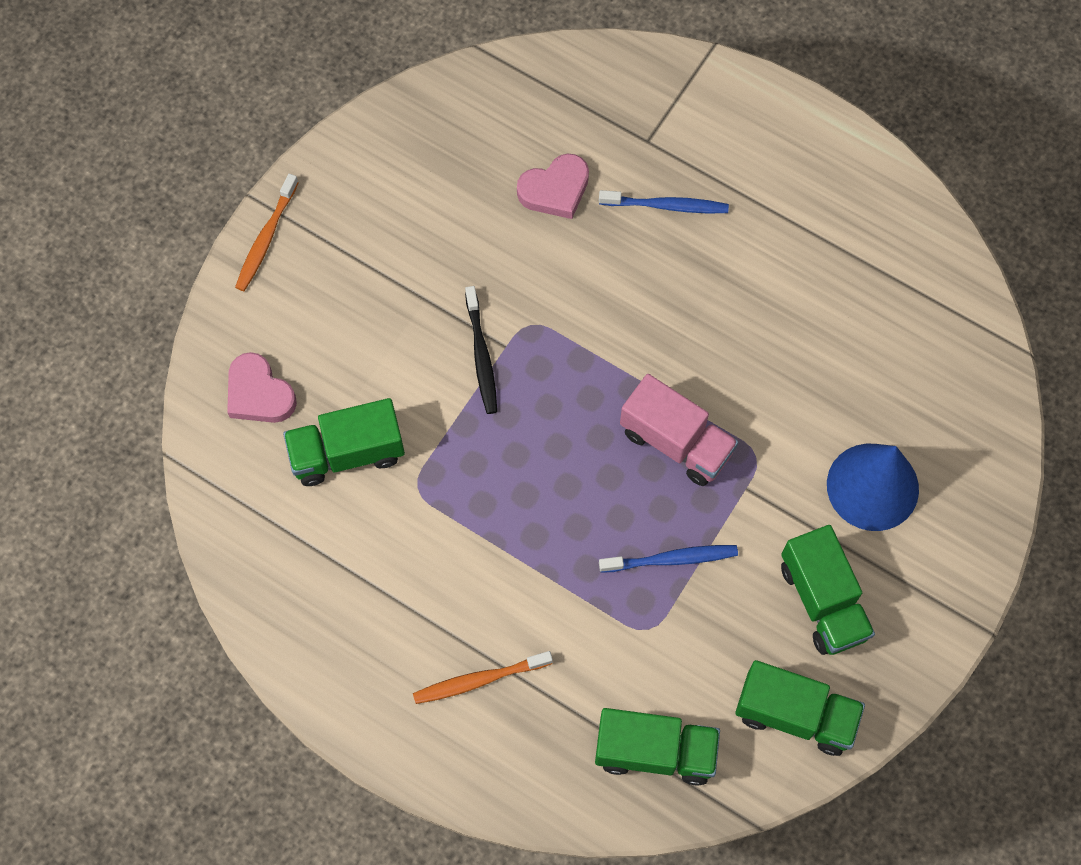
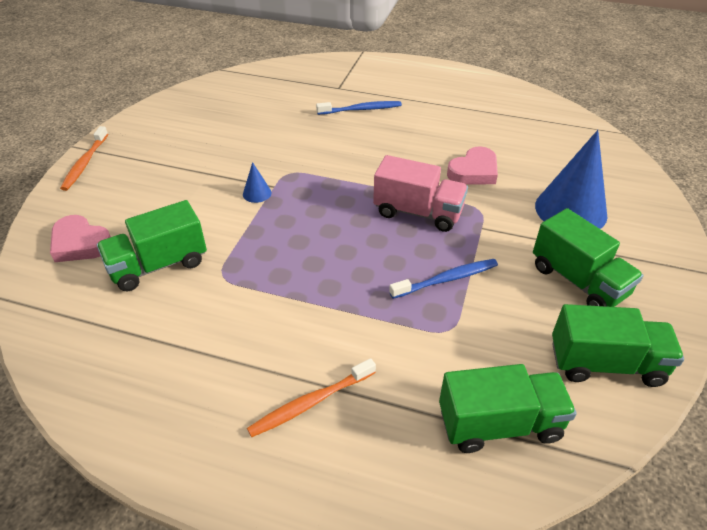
camera: 15 degrees left, 25 degrees down
(481, 355) = (257, 193): black toothbrush -> blue cone
(555, 190) = (287, 113): pink heart -> pink heart (474, 171)

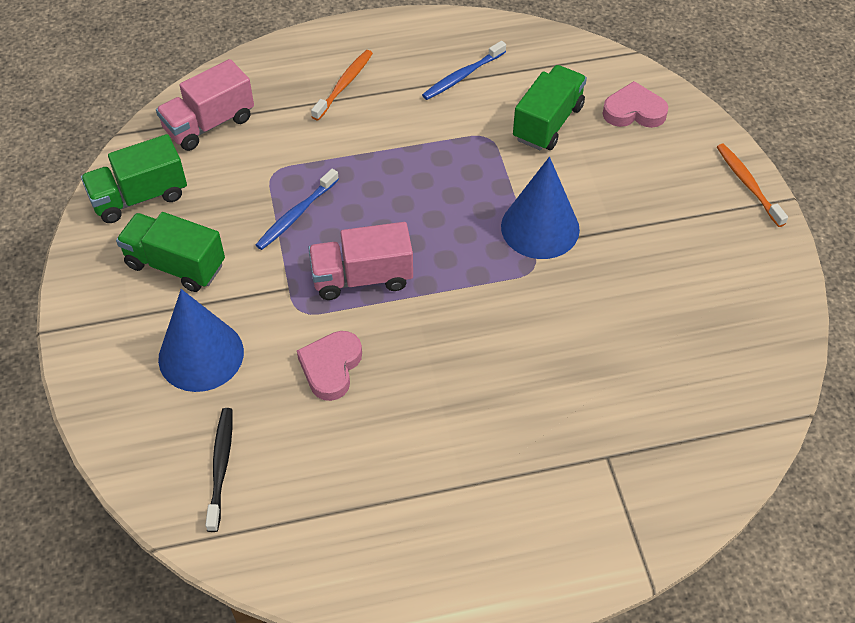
camera: 150 degrees right, 10 degrees up
(257, 193) = (540, 227): blue cone -> blue cone, size x2.37
(361, 109) = (538, 420): blue toothbrush -> blue toothbrush (463, 76)
(499, 424) = (209, 124): green truck -> pink truck
(572, 151) = (221, 467): none -> black toothbrush

